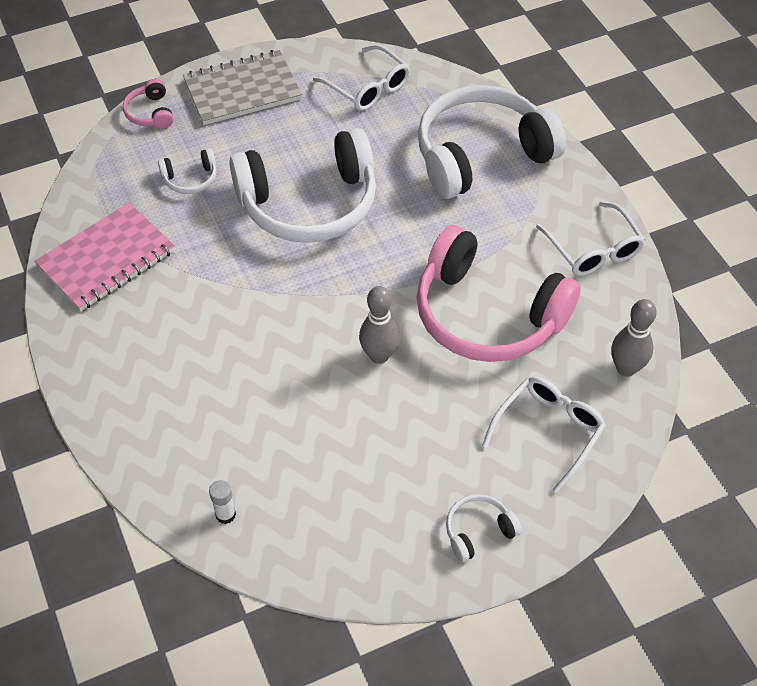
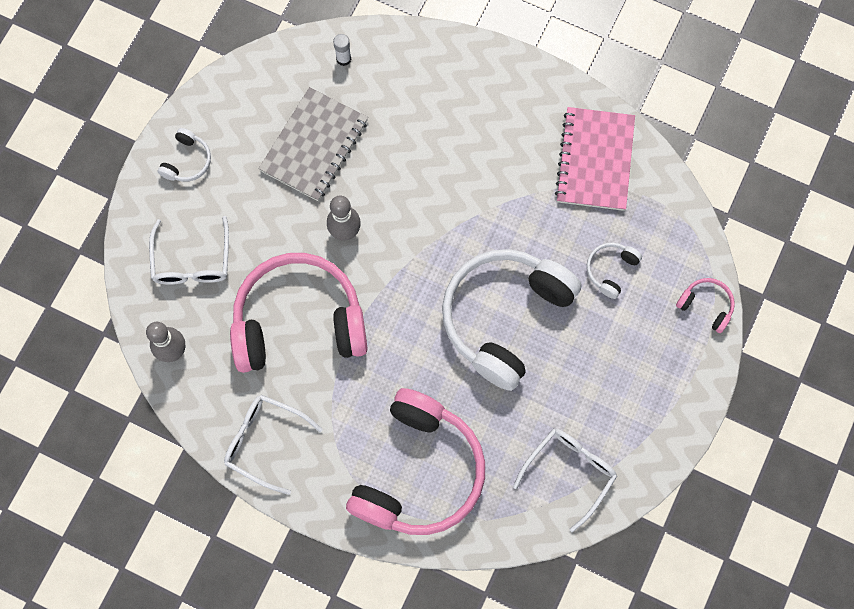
camera: 140 degrees right, 20 degrees up
(242, 90) = (662, 386): grey notebook -> grey notebook (314, 146)
(367, 87) = (569, 473): white glasses -> white glasses turned 120 degrees clockwise
(481, 154) = (419, 472): white headphones -> pink headphones

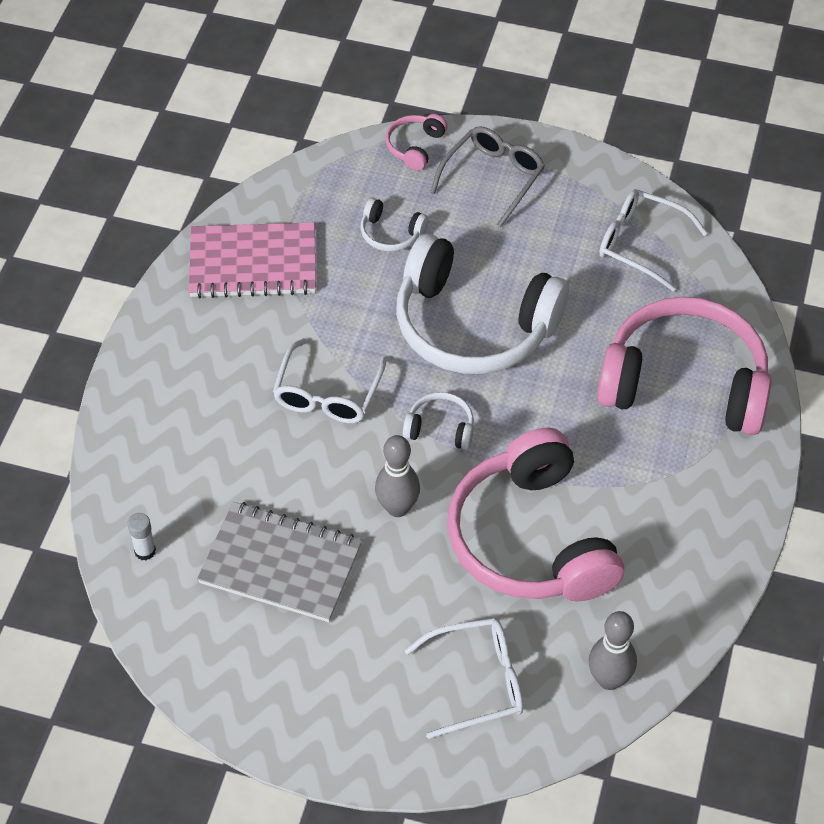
camera: 100 degrees left, 20 degrees down
(187, 161) = (329, 719): white headphones -> white headphones (440, 428)
(265, 442) = (698, 548): white glasses -> white glasses (328, 393)
(660, 363) = (492, 178): none -> grey glasses

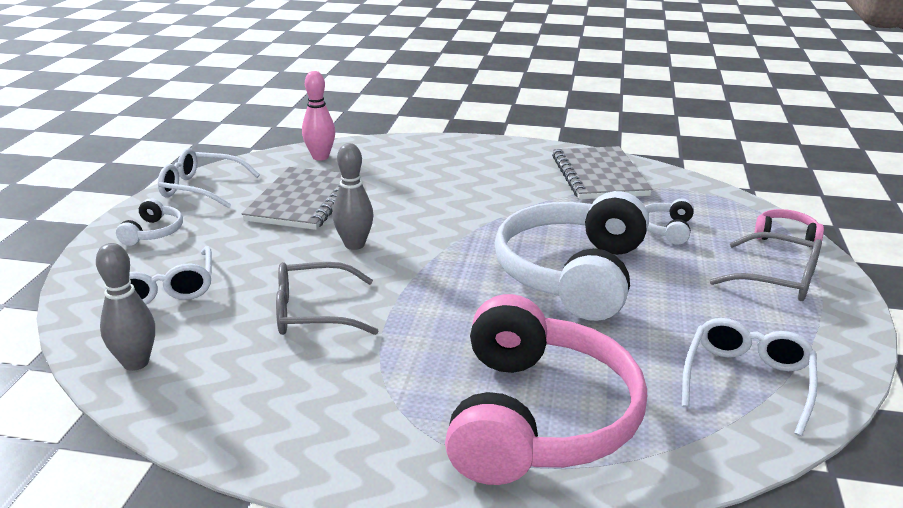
camera: 85 degrees right, 25 degrees down
(145, 551) = (320, 157): white glue stick -> pink bowling pin
(253, 263) = (599, 176): pink notebook -> grey notebook
(328, 393) = (473, 210): white glasses -> white glasses (202, 188)
(440, 428) = (444, 261): white headphones -> white headphones (153, 232)
(530, 539) = (314, 312): pink headphones -> grey glasses

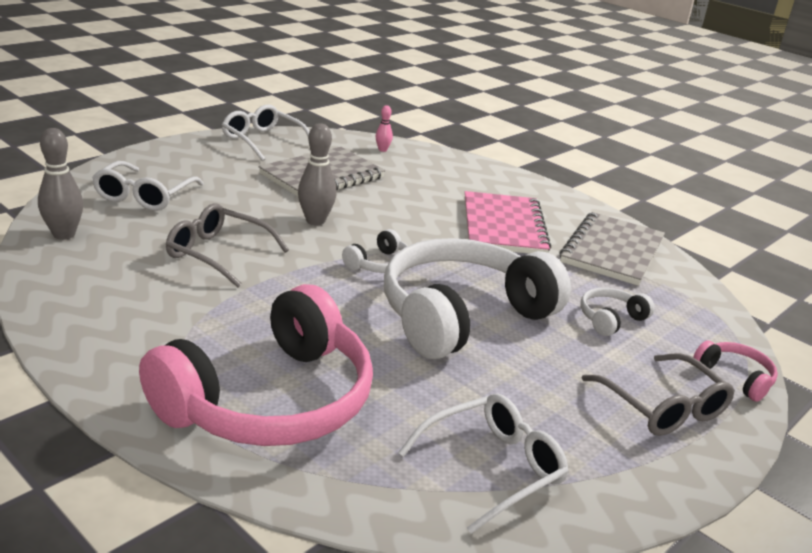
camera: 30 degrees right, 0 degrees up
(153, 232) = (190, 158): white headphones -> white headphones (379, 264)
(320, 157) = (382, 150): pink bowling pin -> pink bowling pin, size x0.55
(503, 187) = (503, 226): none -> pink notebook

